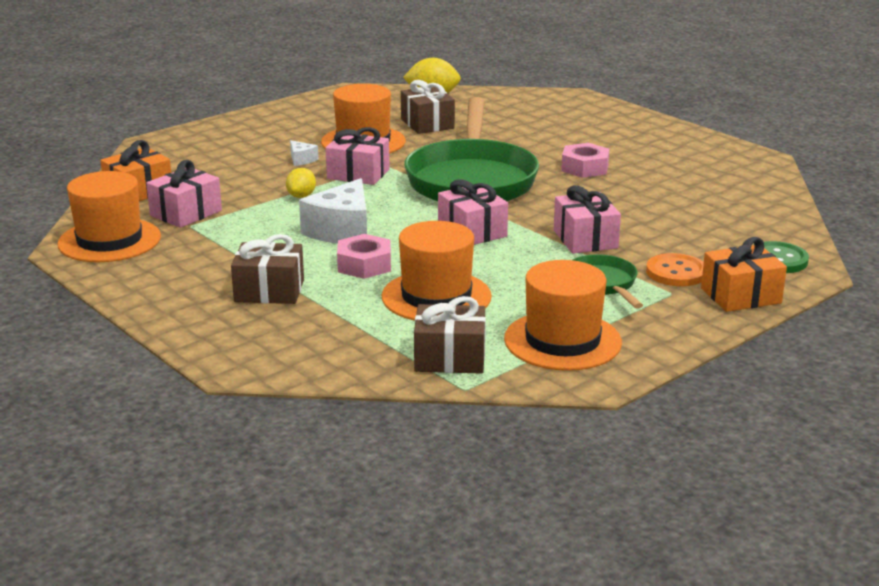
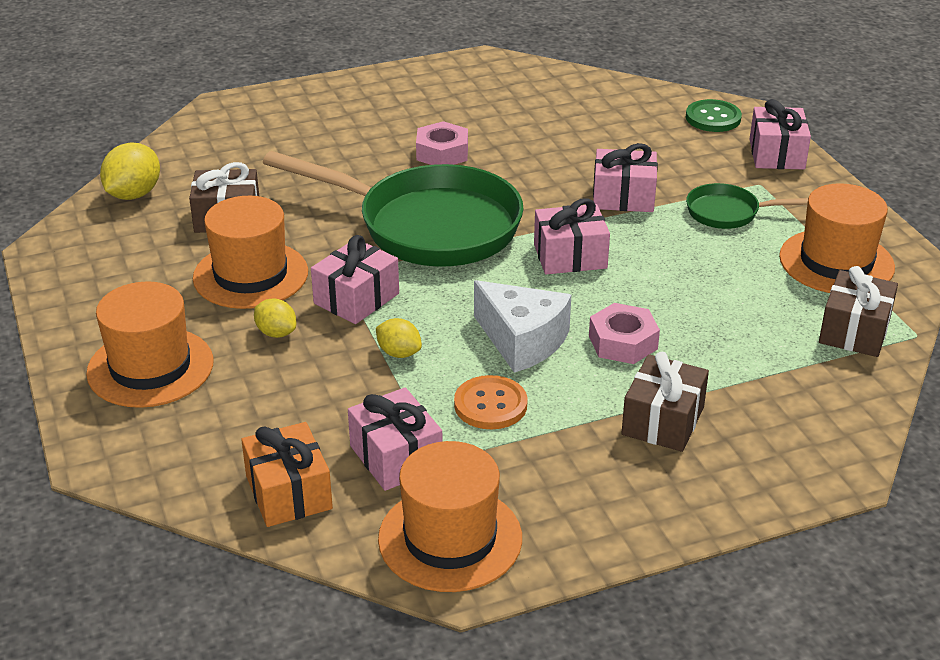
camera: 70 degrees left, 10 degrees up
(301, 160) = (276, 333): white cheese -> yellow lemon
(436, 296) = (719, 311): orange hat -> orange hat (150, 367)
(676, 272) = (718, 171): orange button -> orange button (490, 405)
(740, 296) = (776, 154): orange gift -> pink gift

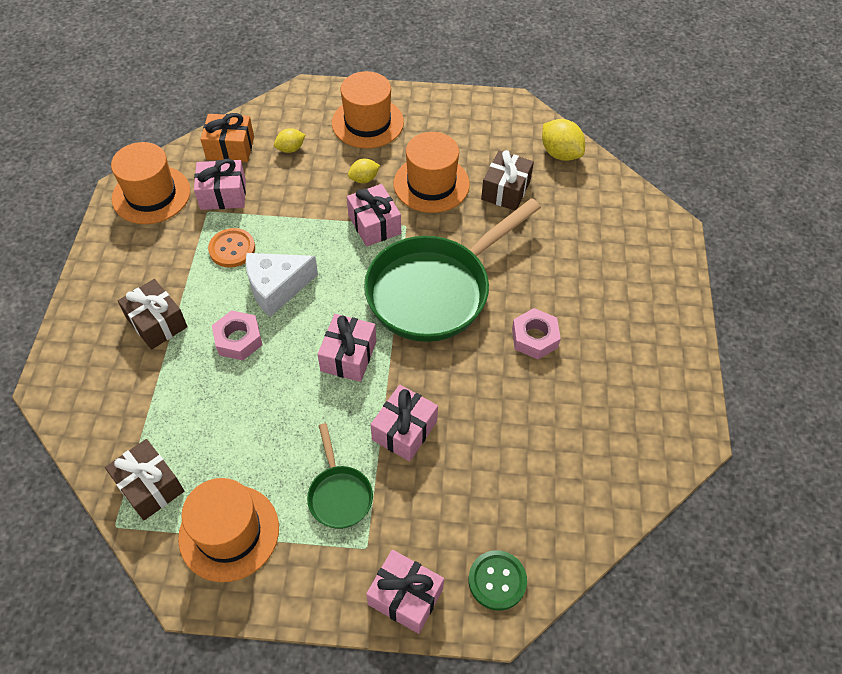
camera: 115 degrees right, 20 degrees up
(399, 353) = (307, 226): yellow lemon -> yellow lemon (290, 149)
(728, 213) = (339, 494): green pan -> green pan turned 135 degrees clockwise

